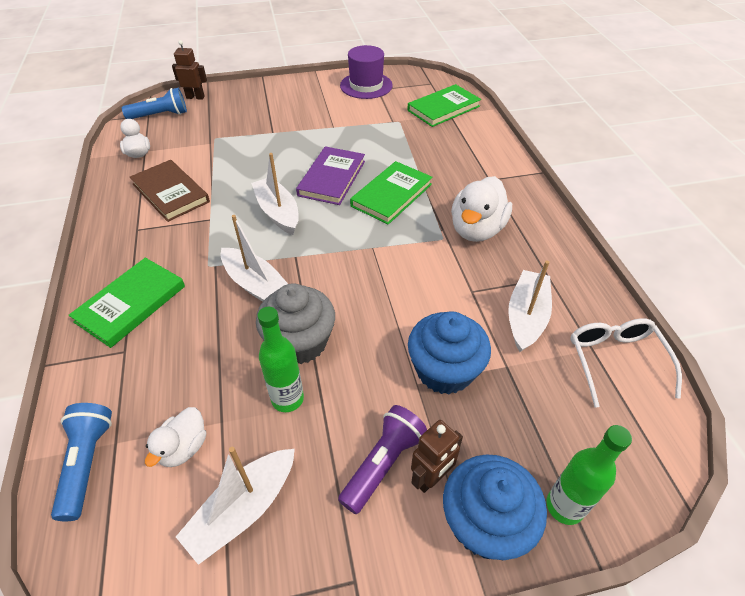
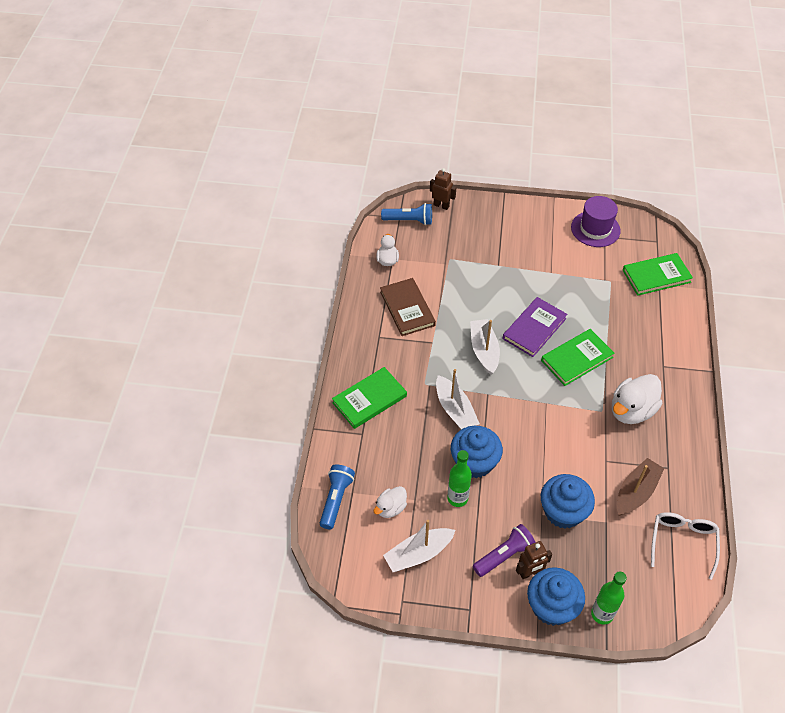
camera: 20 degrees right, 5 degrees up
(300, 342) = (474, 462): grey cupcake -> blue cupcake
(526, 317) = (636, 492): white boat -> brown boat

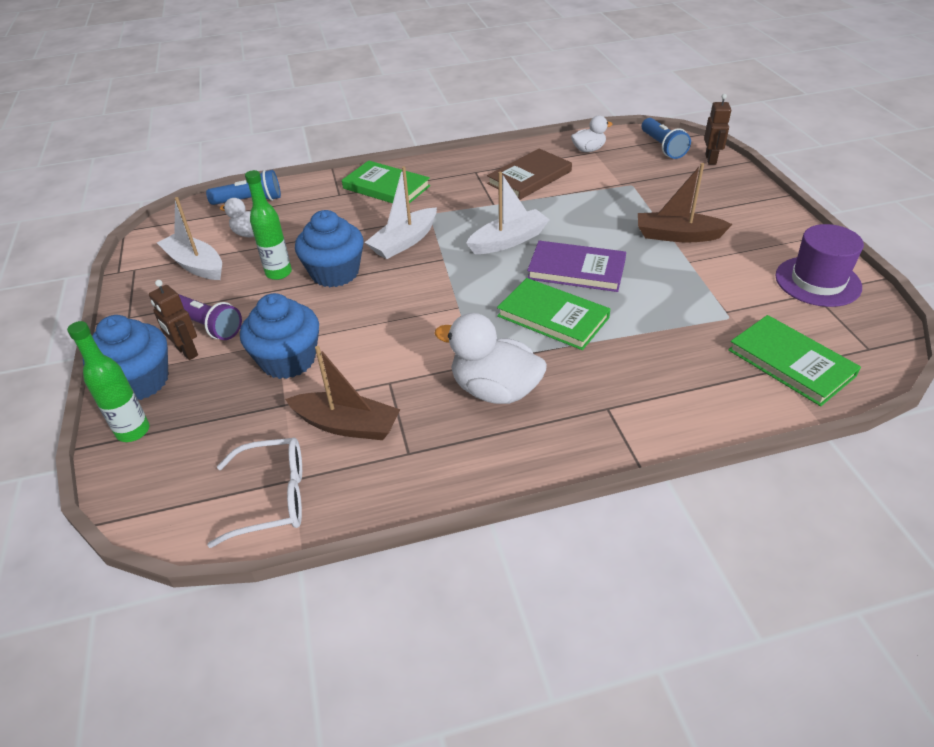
camera: 70 degrees right, 10 degrees down
(521, 265) = (677, 235): none -> brown boat

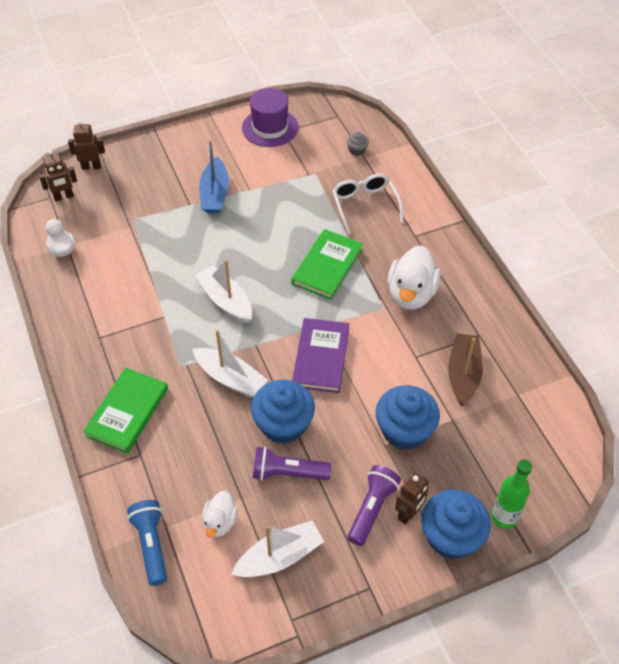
camera: 100 degrees left, 10 degrees up
(195, 265) = (280, 557): white boat -> white boat turned 150 degrees counterclockwise
(273, 498) = (535, 402): white glasses -> white glasses (365, 205)
(278, 273) = (287, 473): green bottle -> purple flashlight
(529, 177) = (115, 292): brown book -> none
(576, 270) = (266, 254): purple book -> purple book (321, 357)
(662, 147) = (64, 197): blue flashlight -> brown robot
(677, 235) = (215, 194): brown boat -> blue boat
(790, 363) = (357, 150): green book -> grey cupcake

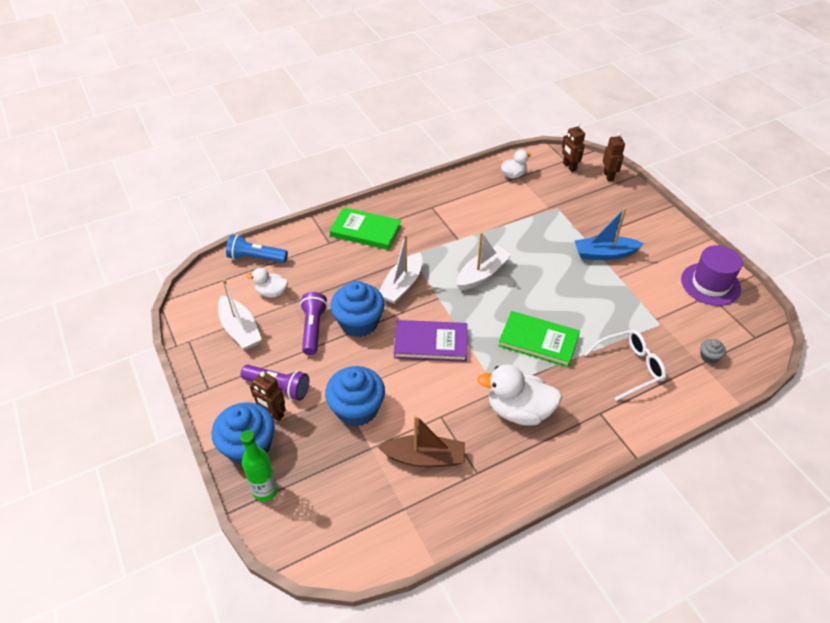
camera: 85 degrees right, 5 degrees down
(151, 545) = (256, 258): blue flashlight -> blue flashlight turned 150 degrees counterclockwise

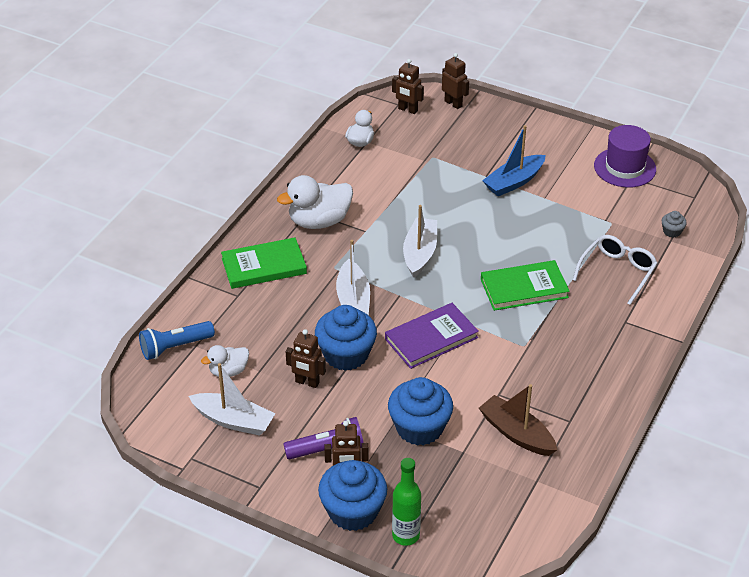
camera: 35 degrees left, 5 degrees down
(313, 329) = (307, 382): purple flashlight -> brown robot
(425, 458) = (516, 433): brown boat -> brown boat turned 105 degrees counterclockwise
(519, 411) = (559, 355): white duck -> white duck (319, 221)

